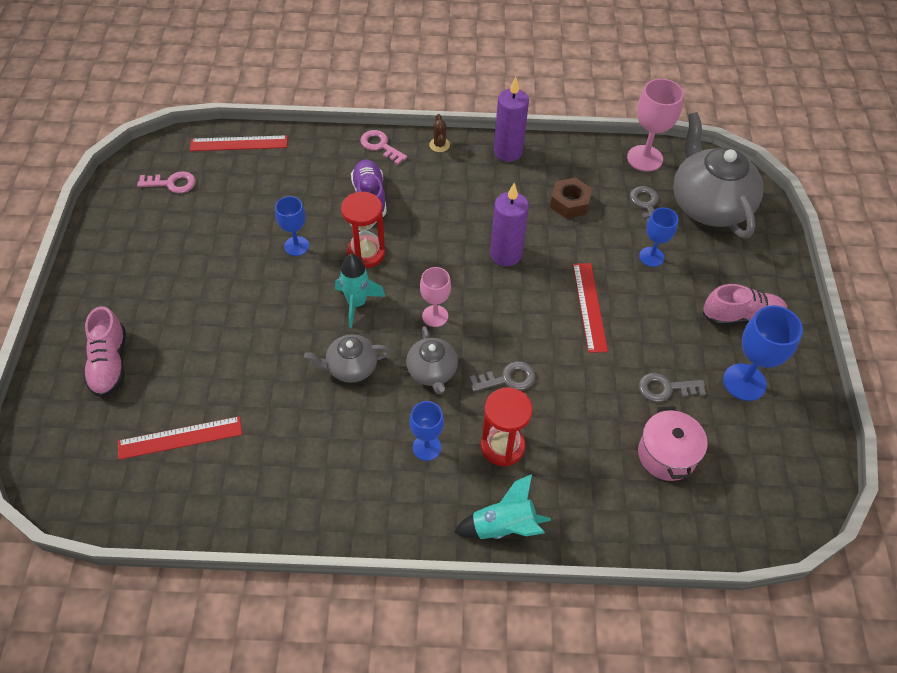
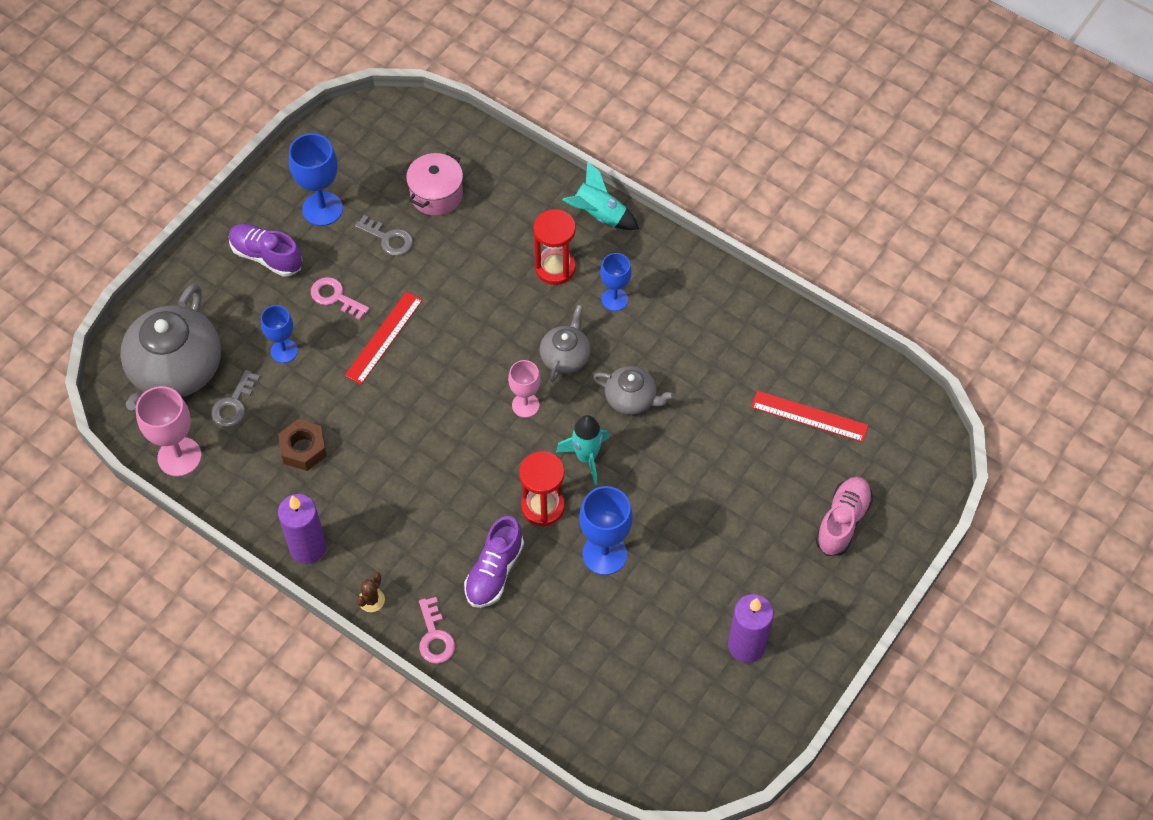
camera: 145 degrees left, 5 degrees up
(172, 183) = (690, 716): pink key -> pink key (335, 297)
(239, 143) = (587, 734): red ruler -> none
(296, 246) = (604, 554): blue goblet -> blue goblet, size x1.56
(505, 254) = (413, 429): purple candle -> purple candle (746, 645)
(508, 378) = (507, 316): grey key -> none
(741, 317) = (266, 256): pink shoe -> purple shoe

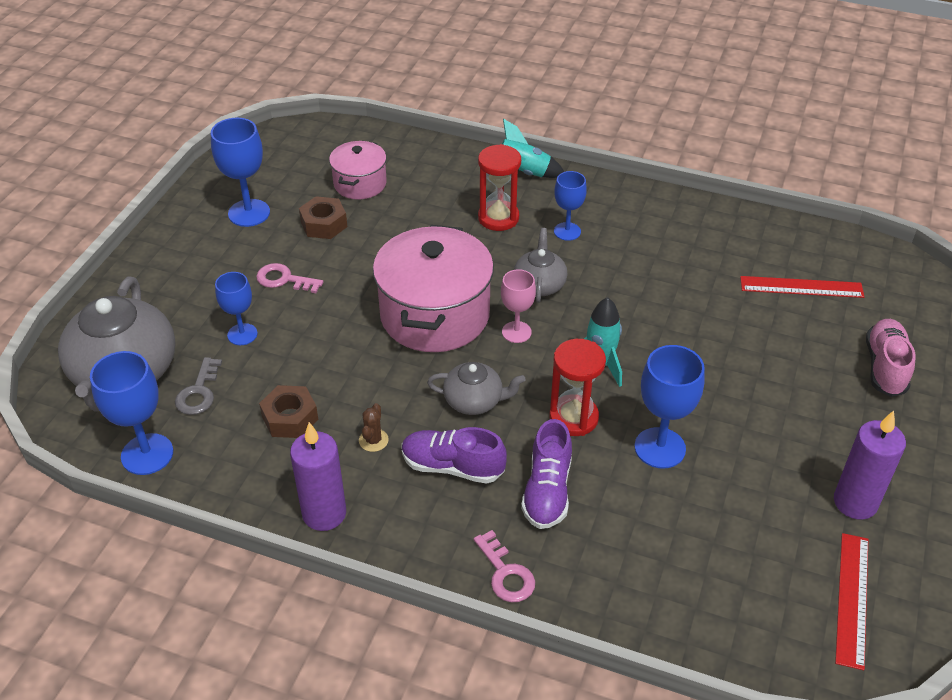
camera: 15 degrees left, 15 degrees down
(179, 457) = (147, 454): pink goblet -> blue goblet
(266, 256) = (201, 259): purple shoe -> purple shoe (452, 466)
(371, 600) = (417, 551): brown cactus -> brown cactus (373, 440)
(384, 337) = (347, 303): red ruler -> red ruler (852, 599)
(388, 238) = (324, 224): grey key -> brown nut
(459, 369) = (435, 315): none -> pink pot
(631, 399) = (621, 306): grey teapot -> grey teapot (474, 401)

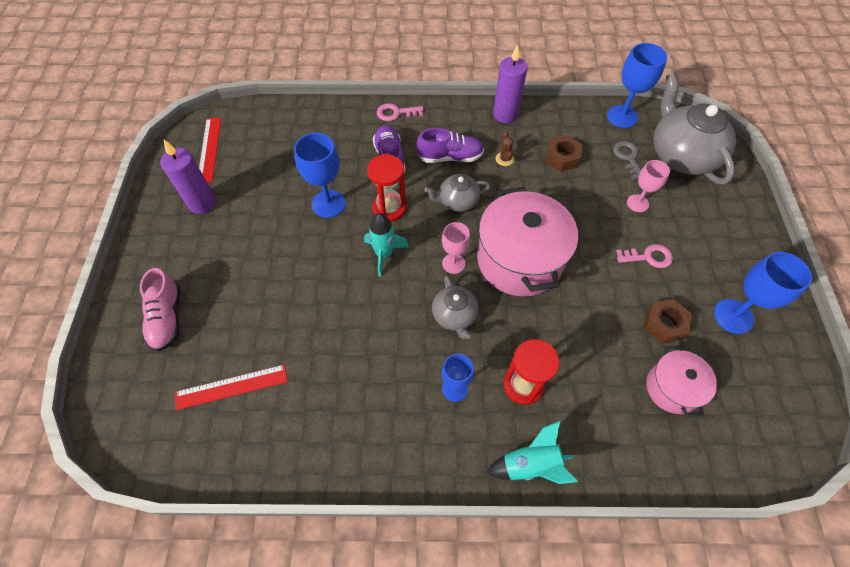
camera: 160 degrees right, 15 degrees up
(242, 334) = (637, 203): blue goblet -> pink goblet
(506, 573) = (396, 113): pink key -> pink key turned 45 degrees counterclockwise

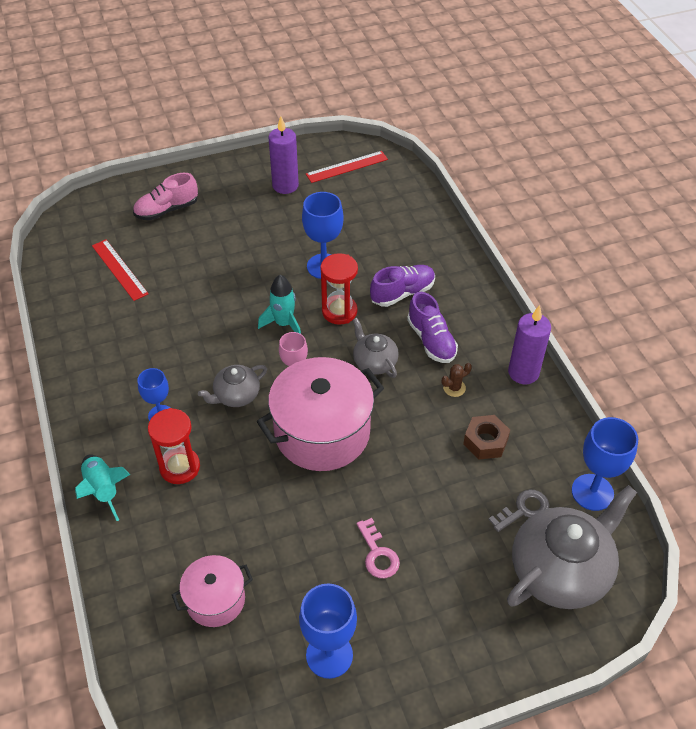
camera: 70 degrees right, 10 degrees down
(396, 113) = (468, 279): pink key -> none
(637, 203) = (453, 531): pink goblet -> none
(664, 324) = (291, 582): brown nut -> none

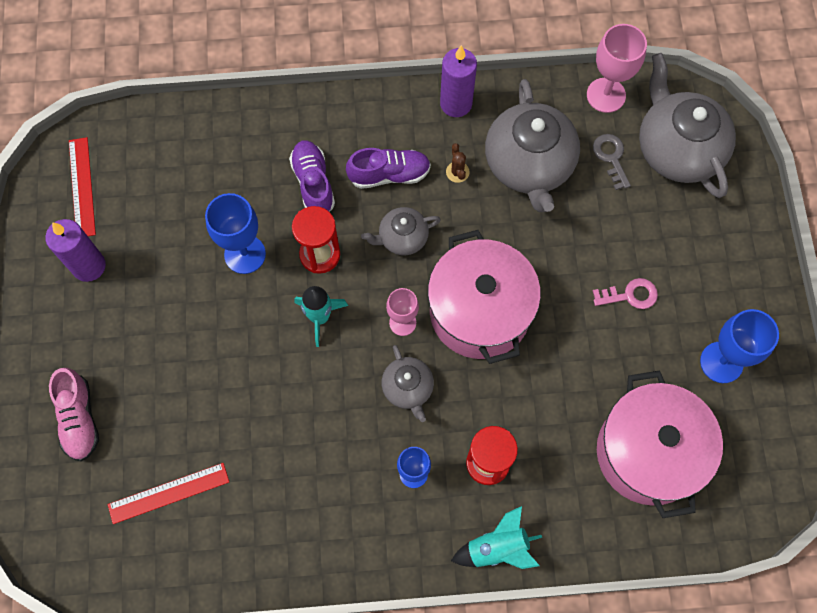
camera: 75 degrees left, 20 degrees up
(215, 600) = (648, 452): pink pot -> pink pot, size x1.83
(485, 441) = (529, 164): brown nut -> grey teapot
(592, 492) = (606, 95): blue goblet -> pink goblet

